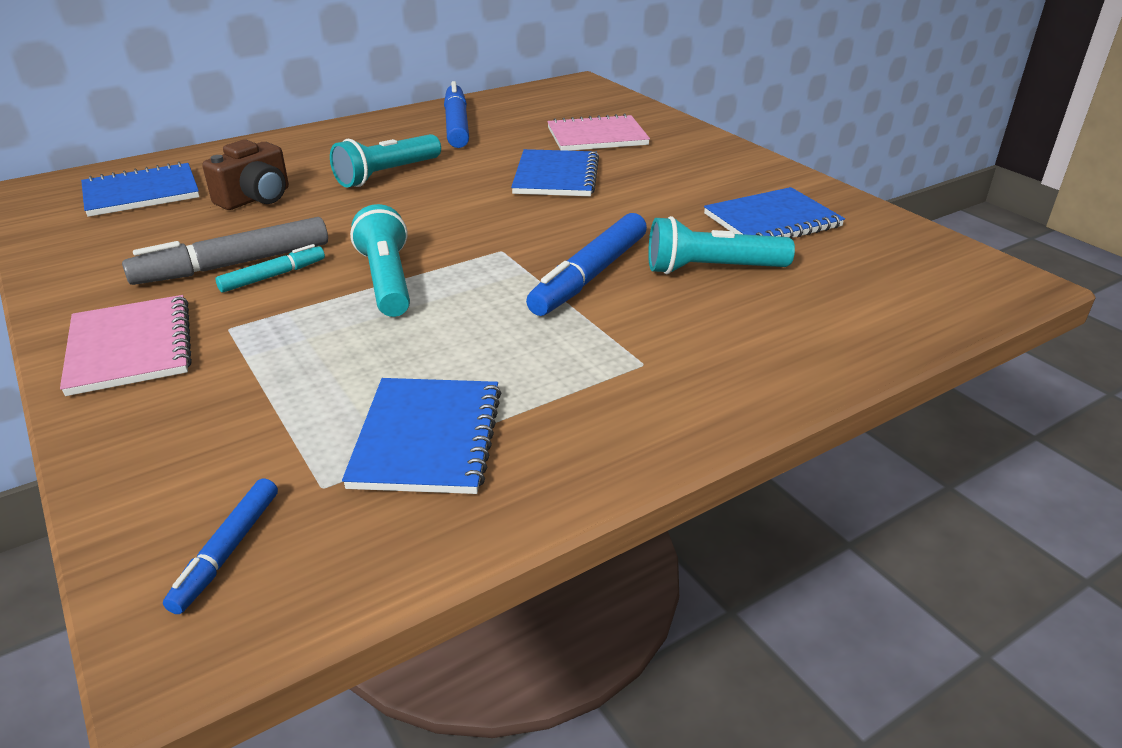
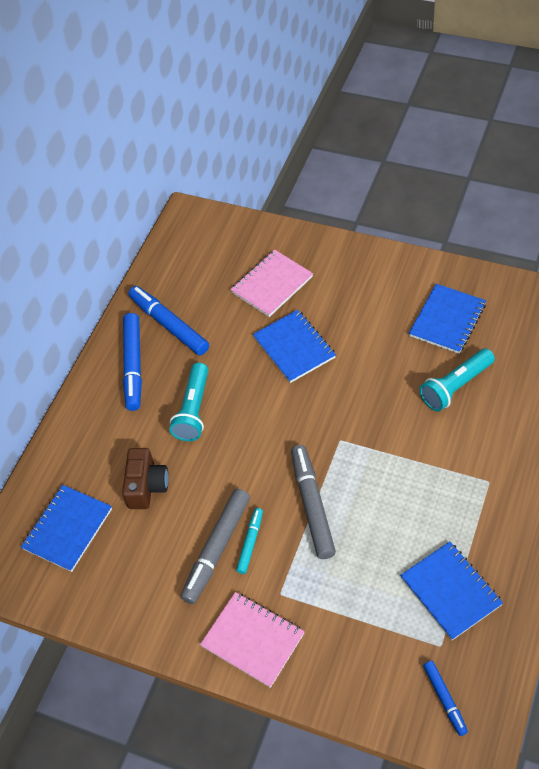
camera: 30 degrees left, 20 degrees up
(387, 280) = (312, 505): turquoise flashlight -> grey marker
(589, 276) = (405, 432): blue marker -> blue marker (133, 366)

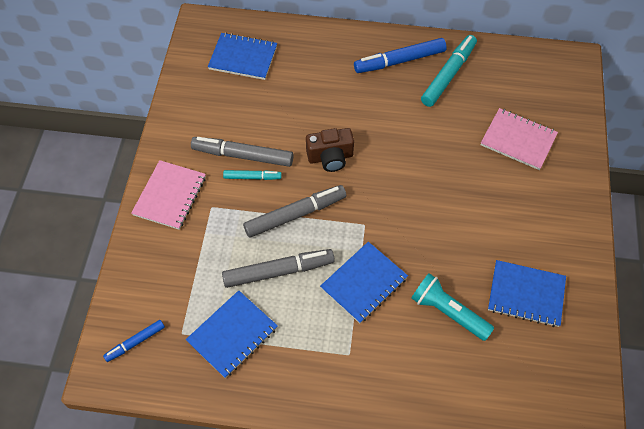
camera: 70 degrees right, 5 degrees up
(147, 486) = (289, 97): brown camera -> brown camera (330, 157)
(169, 325) = (448, 75): blue marker -> turquoise marker
(193, 410) = (367, 111): turquoise flashlight -> none
(294, 347) = (453, 171): blue notebook -> blue notebook (364, 283)
(381, 533) = (278, 271): none -> grey marker

